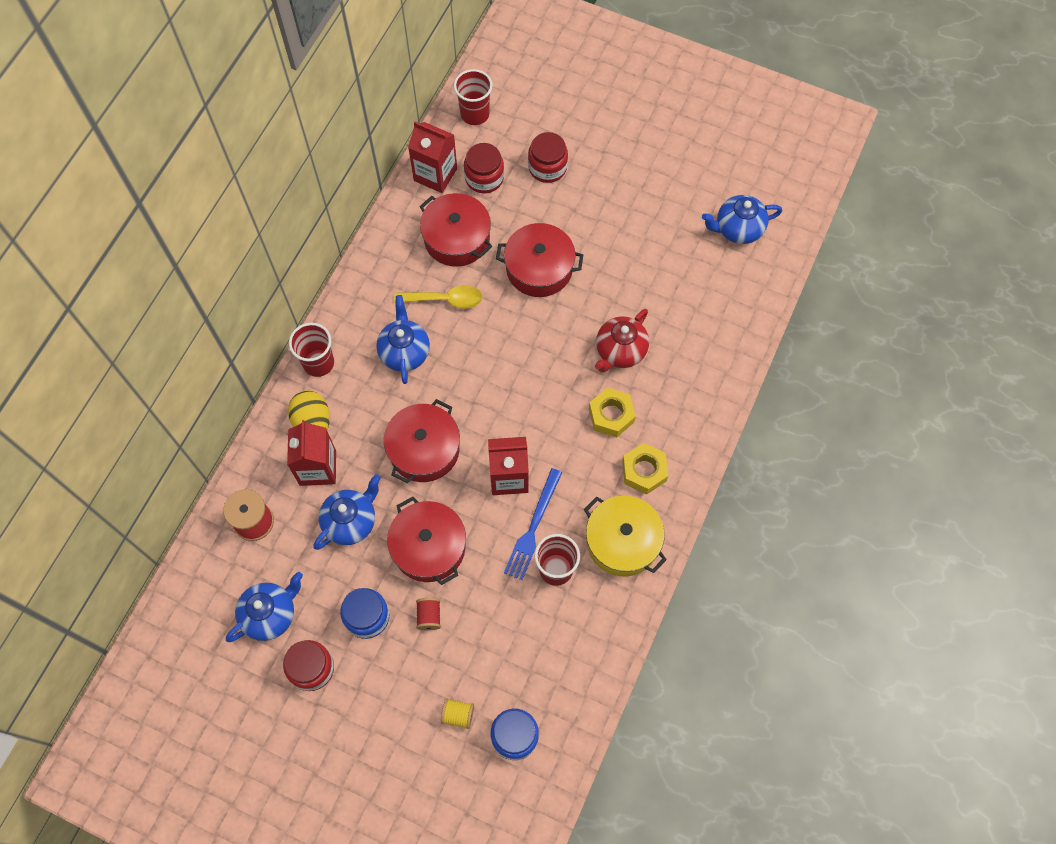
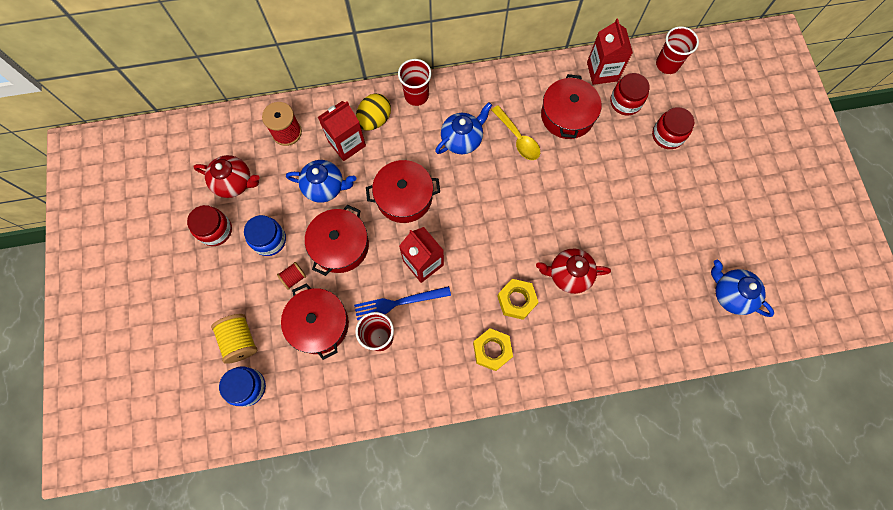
camera: 55 degrees right, 5 degrees up
(270, 614) = (234, 183): blue teapot -> red teapot
(458, 715) = (240, 340): yellow spool -> yellow spool, size x1.71
(539, 268) = (588, 181): red pot -> red pot (319, 324)
(622, 541) = (430, 369): yellow pot -> none

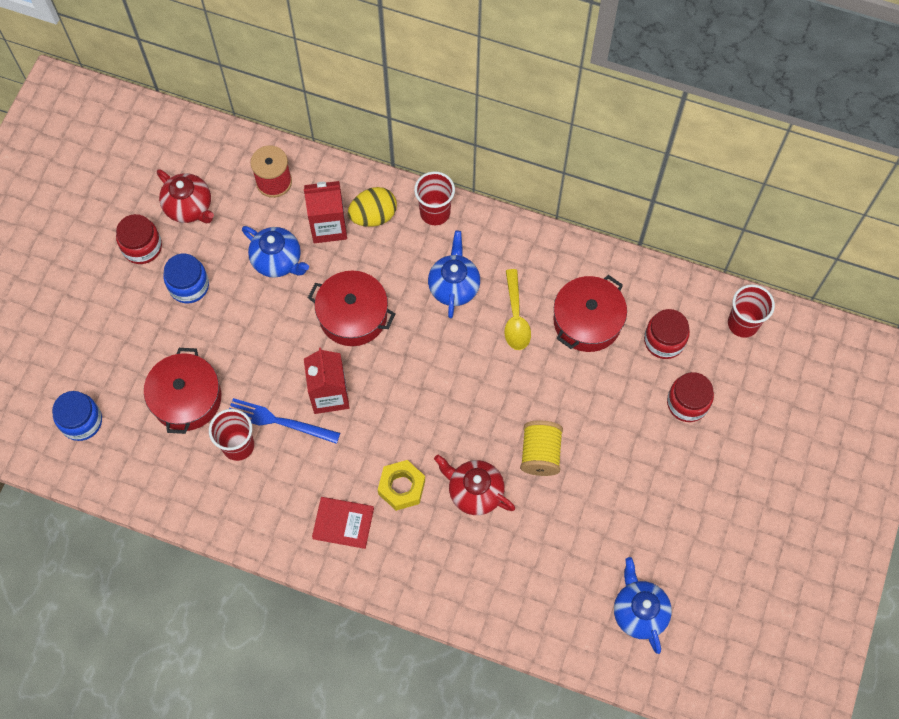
camera: 30 degrees right, 5 degrees down
(240, 340) = (101, 371): yellow spool -> yellow spool (540, 454)
(294, 278) = (190, 337): red spool -> none
(340, 246) = (256, 330): red pot -> none
(462, 139) = (454, 286): blue teapot -> blue teapot turned 75 degrees counterclockwise
(492, 350) = (343, 523): yellow nut -> red book
(602, 71) = (660, 292): red carton -> none

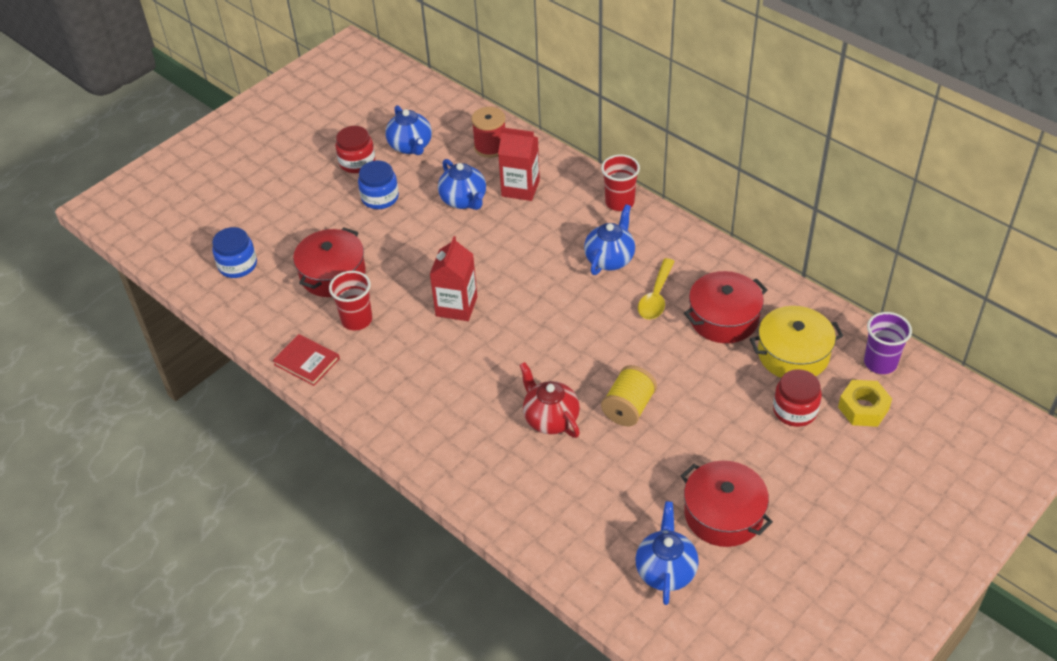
camera: 25 degrees right, 20 degrees down
(189, 207) = (411, 146): red teapot -> blue teapot
(279, 421) = (402, 313): blue fork -> none
(343, 523) = (416, 405): red book -> red book (307, 361)
(353, 315) = (508, 255): red pot -> red pot (723, 514)
(373, 216) = (563, 191): yellow egg -> none
(401, 487) = (484, 394): yellow nut -> yellow nut (863, 408)
(664, 341) = (793, 354): red jar -> yellow pot
(743, 323) = (880, 363): red cup -> purple cup

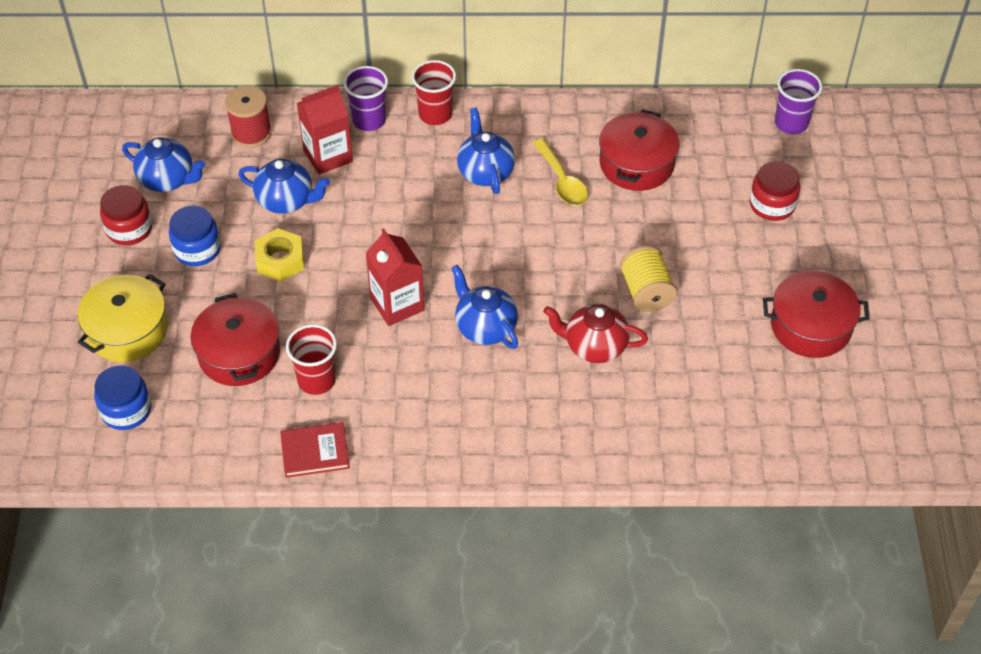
camera: 45 degrees left, 5 degrees up
(572, 181) = (369, 120): none -> purple cup
(665, 570) = (818, 402): blue teapot -> blue teapot (485, 327)
(793, 354) = (721, 159): yellow pot -> yellow pot (127, 330)
(863, 408) = (817, 169): yellow nut -> yellow nut (280, 260)

